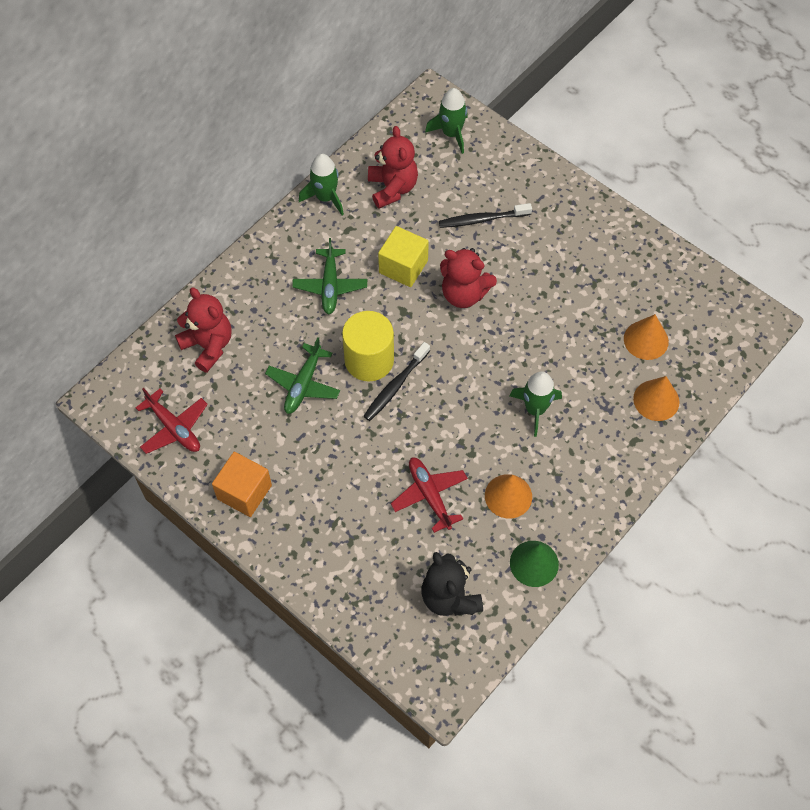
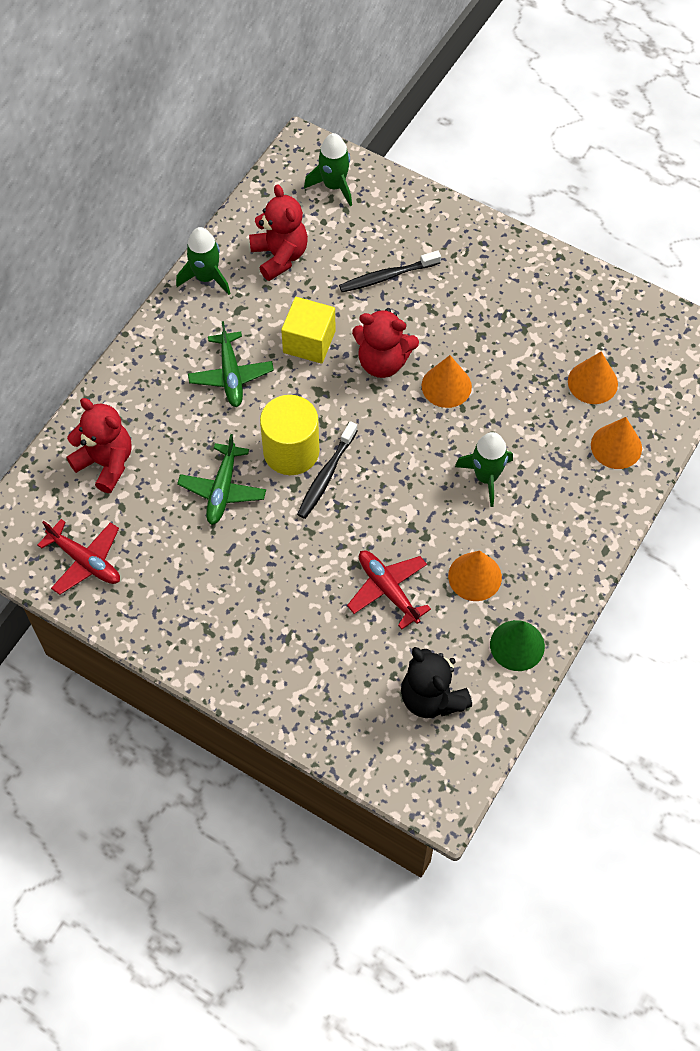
camera: 10 degrees left, 0 degrees up
(244, 492) = (179, 620): orange cube -> none
(515, 323) = (446, 386): none -> orange cone

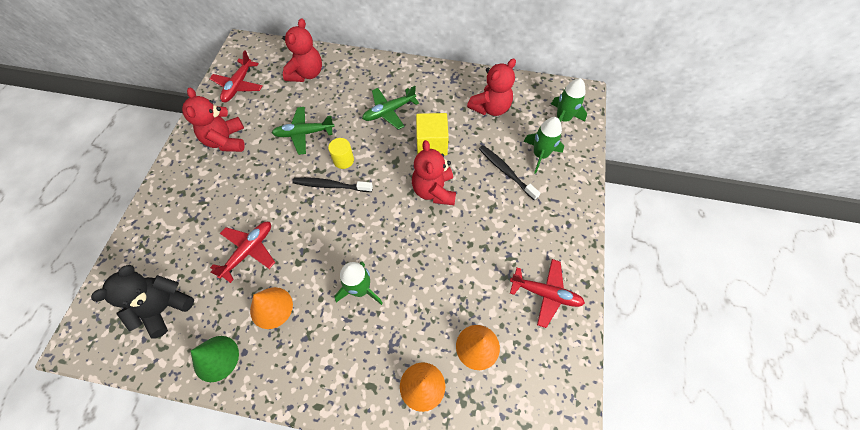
camera: 70 degrees right, 0 degrees up
(190, 593) = (226, 140): none -> red teddy bear
(206, 277) = (455, 77): green rocket -> green rocket (540, 155)
(291, 451) = (343, 160): yellow cylinder -> yellow cylinder, size x0.54
(446, 386) = (430, 237): orange cone -> none
(557, 298) = (546, 294): none -> red plane

